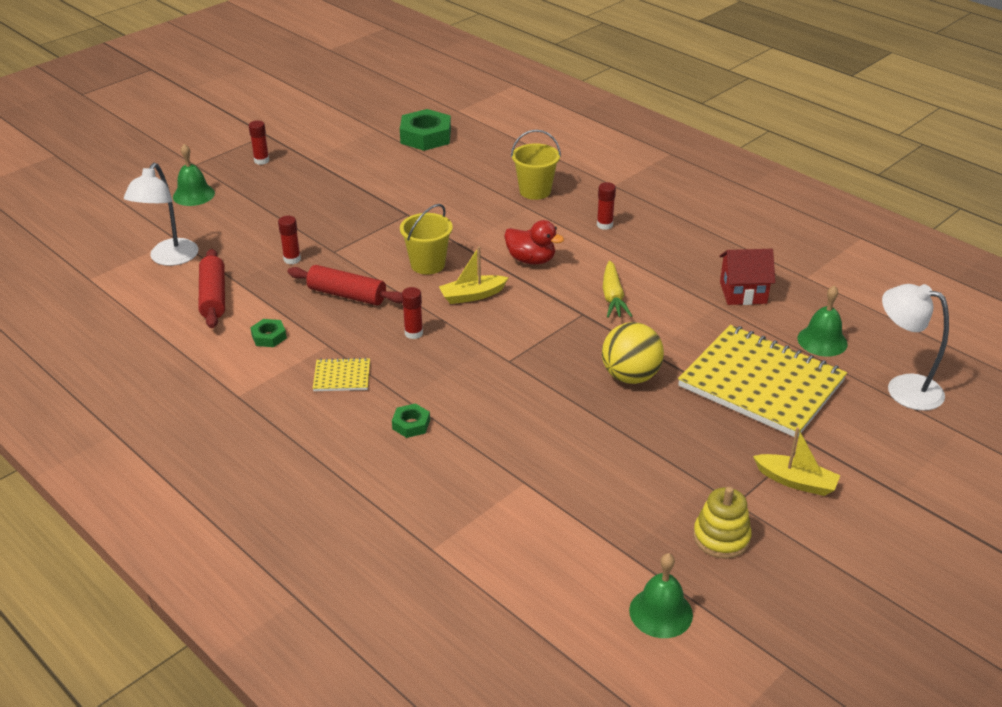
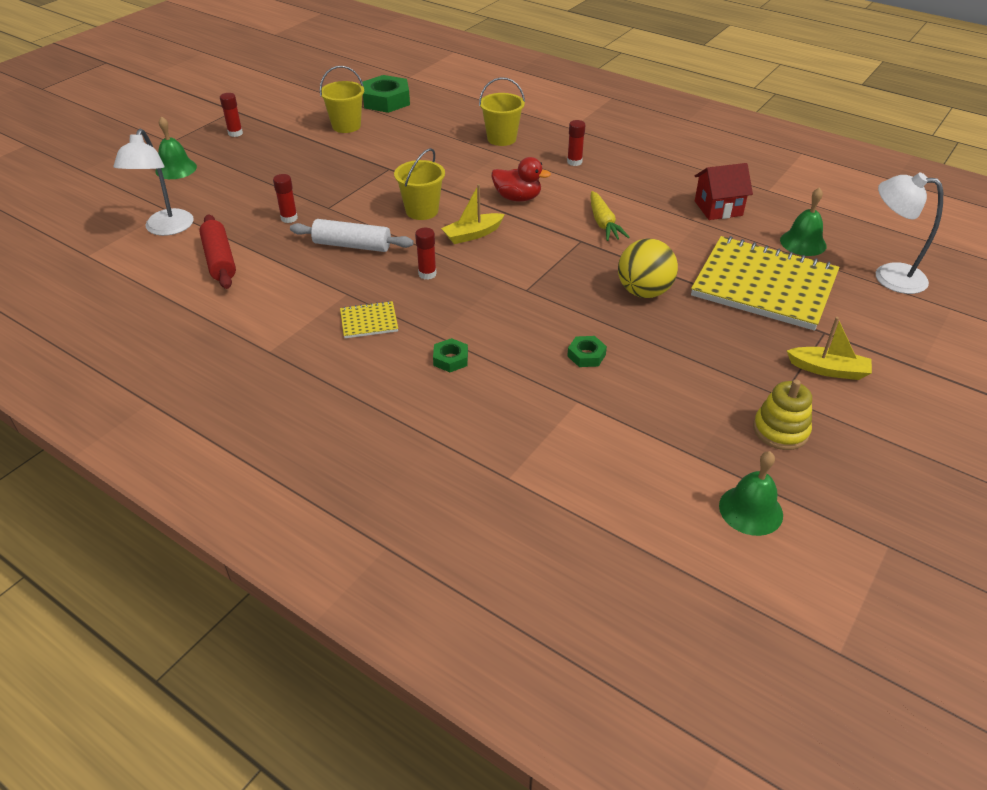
camera: 10 degrees left, 5 degrees up
(269, 337) = (285, 292): green nut -> green nut (586, 355)
(347, 295) = (352, 245): red rolling pin -> white rolling pin
(376, 162) = (346, 126): none -> yellow bucket

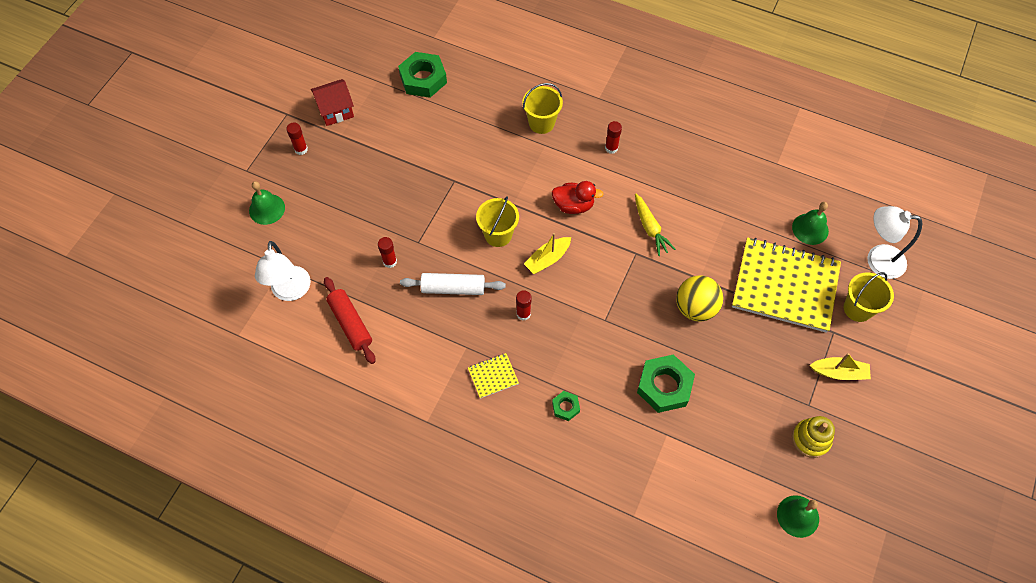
camera: 10 degrees left, 20 degrees up
(346, 126) = (398, 124): yellow bucket -> yellow bucket (858, 308)
(586, 355) = (664, 386): green nut -> green nut, size x1.99
(718, 208) = (739, 194): red house -> red house (336, 110)

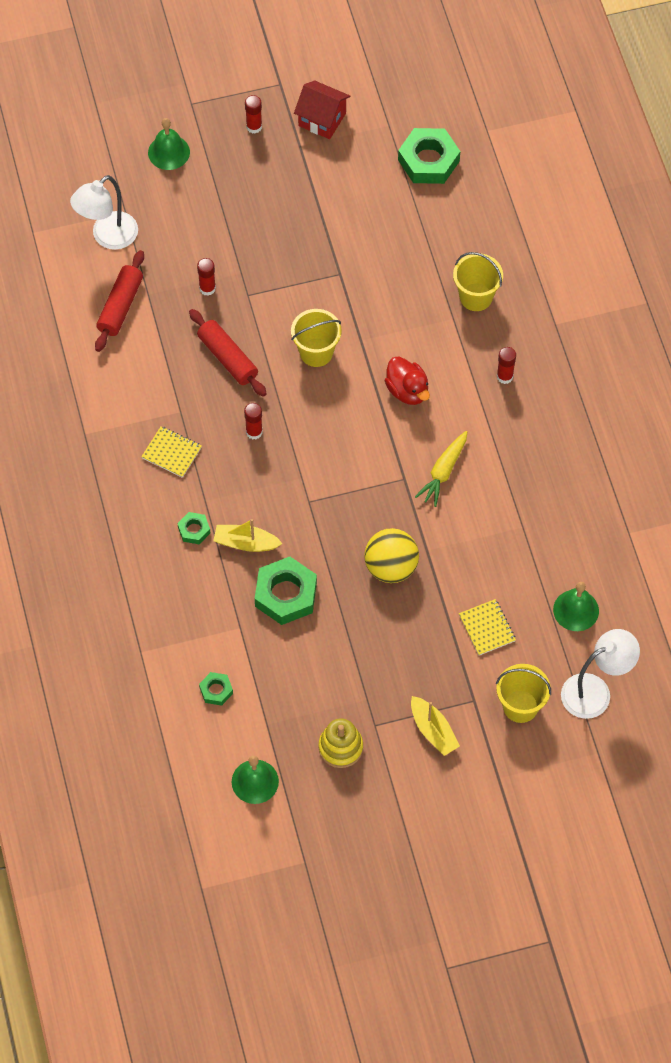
camera: 50 degrees right, 0 degrees up
(453, 288) = (227, 358): white rolling pin -> red rolling pin
(547, 259) = (328, 411): yellow boat -> yellow boat (245, 543)
(705, 487) = (216, 690): none -> green nut
(785, 286) = (487, 628): yellow notebook -> yellow notebook, size x0.42
(877, 260) = (595, 691): white lamp -> white lamp turned 90 degrees clockwise

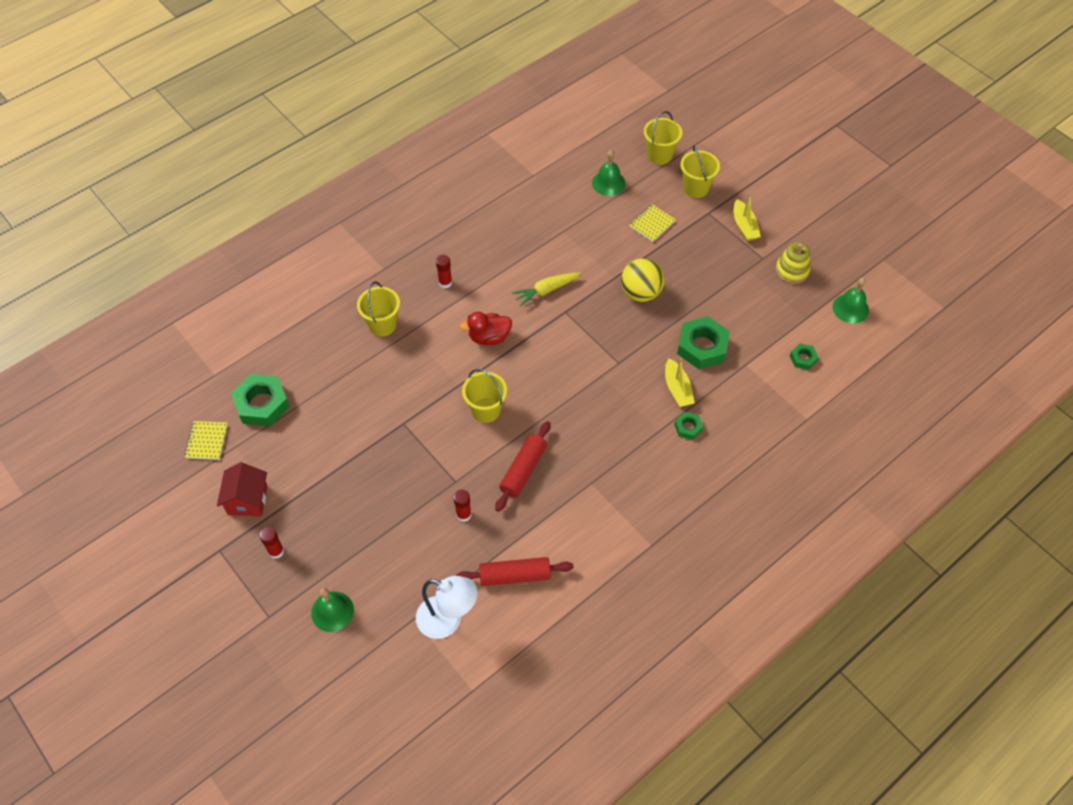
camera: 115 degrees left, 5 degrees down
(171, 453) = (631, 472): yellow notebook -> yellow notebook (207, 441)
(254, 432) = (580, 423): red glue stick -> none
(407, 391) = (489, 337): red duck -> red duck turned 135 degrees counterclockwise
(433, 730) = (744, 226): yellow boat -> yellow boat turned 135 degrees clockwise
(443, 472) = (546, 290): yellow carrot -> yellow carrot turned 150 degrees clockwise
(595, 691) = (659, 155): white lamp -> yellow bucket

